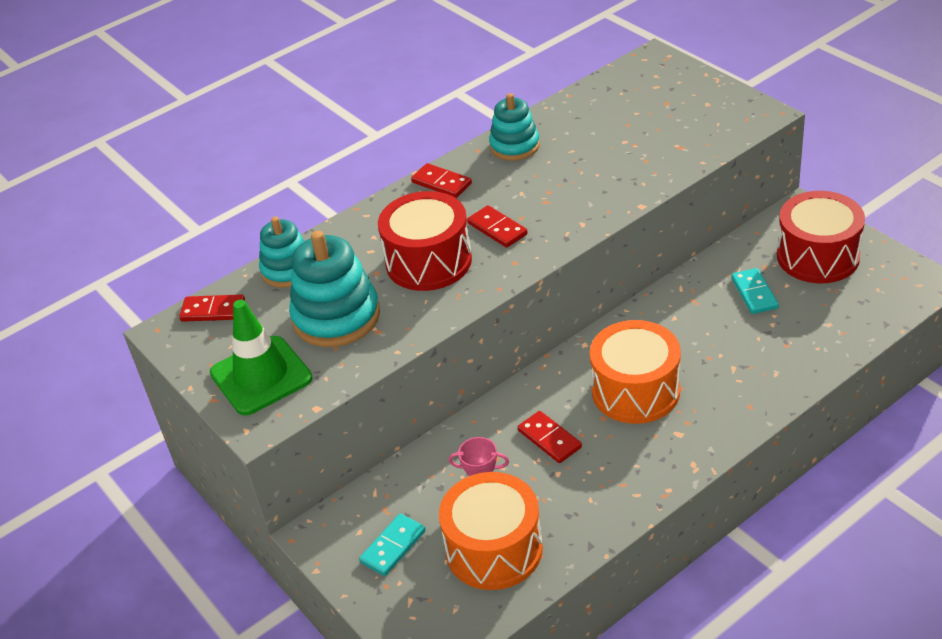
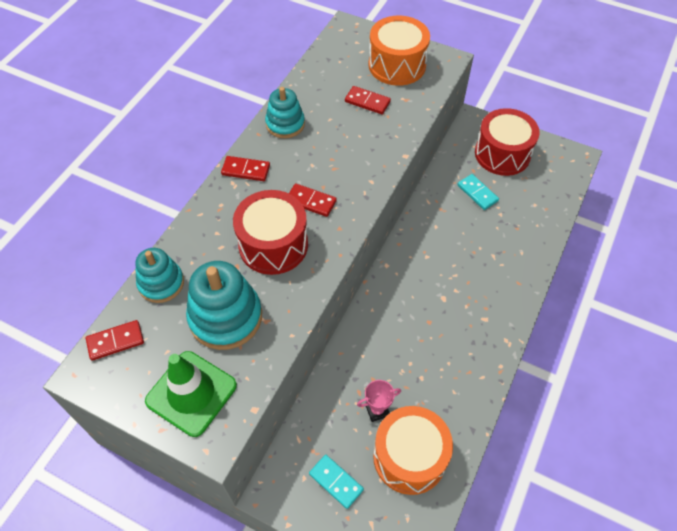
camera: 30 degrees left, 15 degrees up
(393, 546) = (336, 482): turquoise domino -> turquoise domino turned 60 degrees counterclockwise
(549, 439) = (402, 351): red domino -> red domino (367, 102)
(635, 391) = (440, 293): orange drum -> orange drum (397, 65)

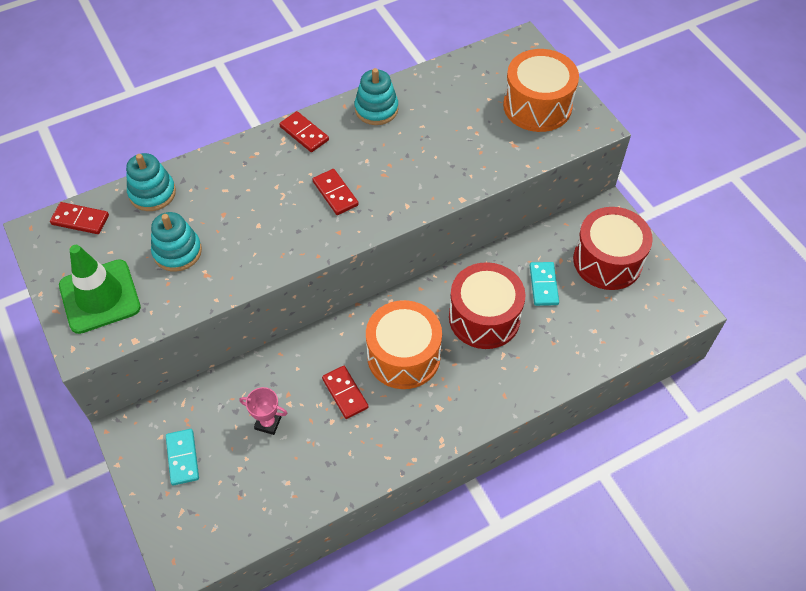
camera: 35 degrees right, 0 degrees up
(225, 317) = (177, 252): turquoise stacking toy -> turquoise stacking toy, size x0.64
(273, 245) = (269, 213): red drum -> red drum (484, 317)
(367, 102) = (473, 127): red domino -> red domino (345, 393)
(409, 457) = (260, 480): orange drum -> orange drum (403, 356)

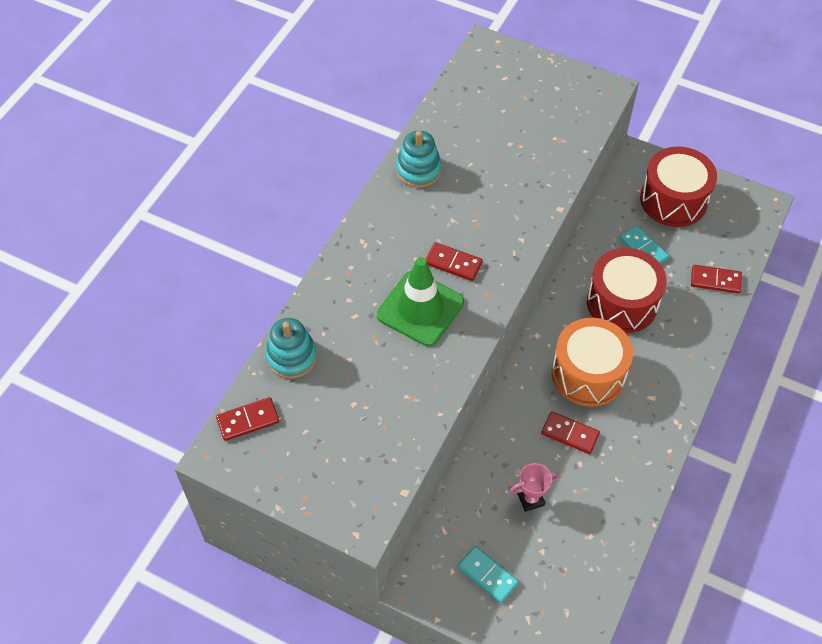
camera: 35 degrees left, 0 degrees up
(100, 296) = (335, 475): green traffic cone -> green traffic cone (420, 309)
(177, 252) = (366, 394): turquoise stacking toy -> none
(304, 133) = (376, 226): red domino -> red domino (715, 281)
(537, 106) = (547, 96): orange drum -> none

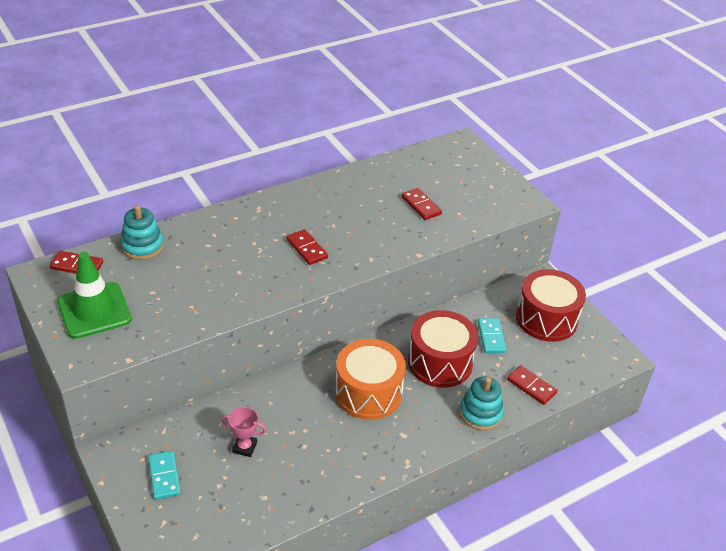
camera: 30 degrees right, 15 degrees down
(418, 170) = (339, 187): turquoise stacking toy -> turquoise stacking toy (480, 413)
(420, 309) = (256, 262): green traffic cone -> green traffic cone (94, 310)
(570, 434) = (316, 423): red domino -> red domino (421, 205)

